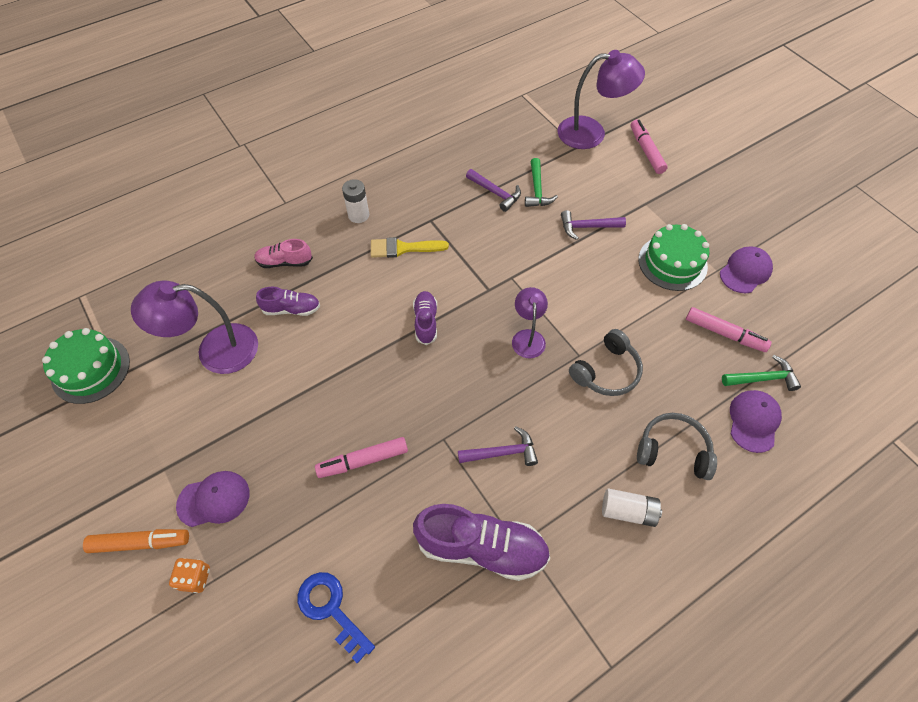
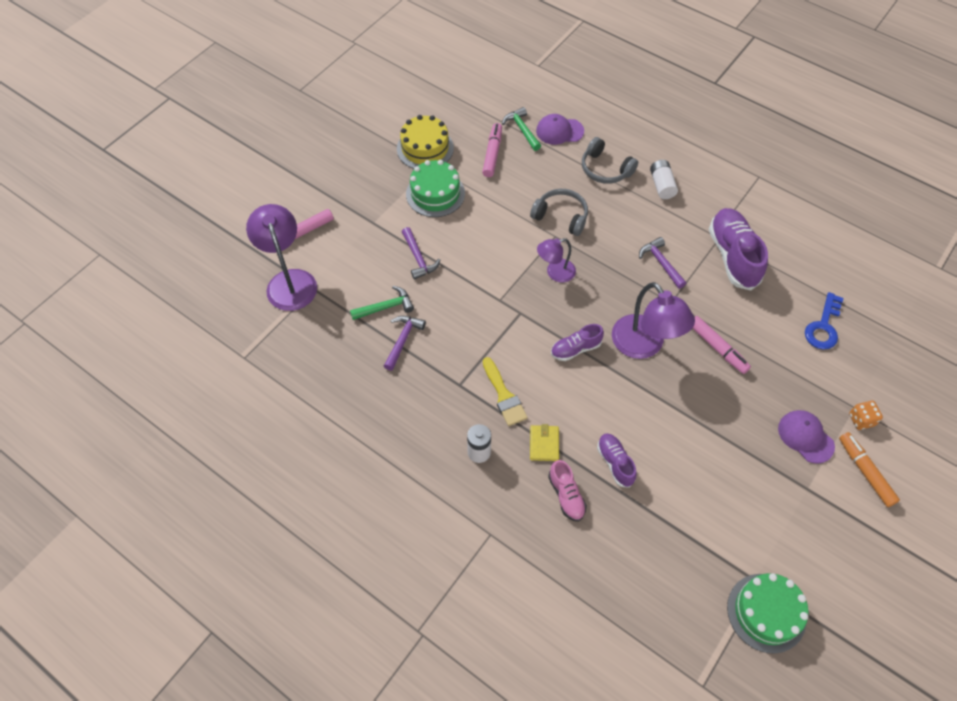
camera: 110 degrees left, 0 degrees up
(215, 350) = (689, 508): purple lamp -> purple lamp (644, 346)
(340, 262) = (544, 444): none -> yellow wallet
(673, 451) = (605, 169): grey headphones -> grey headphones turned 45 degrees counterclockwise
(745, 271) = (425, 148): purple cap -> yellow cake

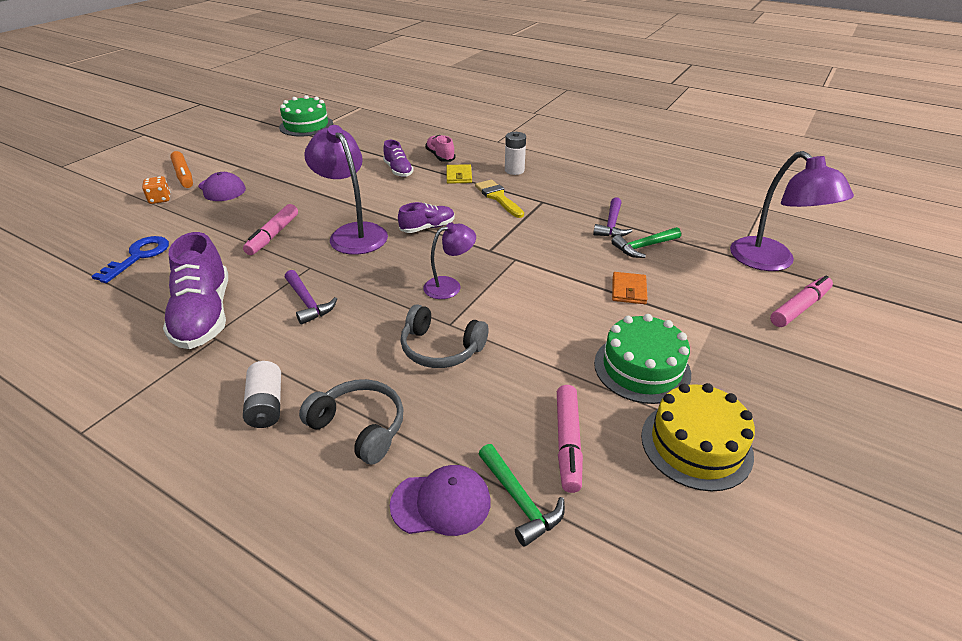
camera: 175 degrees right, 20 degrees down
(418, 258) = (628, 290): purple hammer -> orange wallet
(717, 348) = (273, 235): pink marker -> pink marker turned 120 degrees counterclockwise

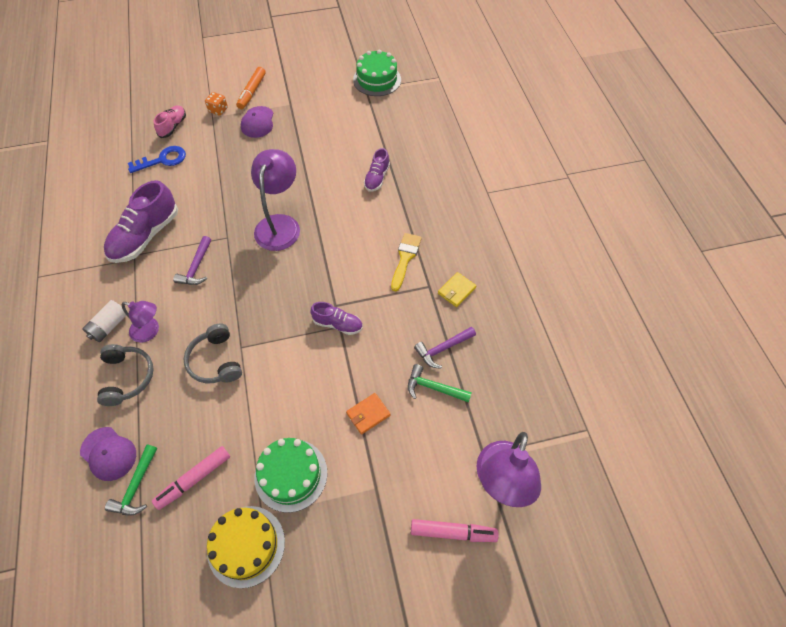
camera: 45 degrees right, 20 degrees up
(273, 235) = (238, 192): pink marker -> none
(428, 228) = (326, 253): purple shoe -> purple shoe (338, 324)
(440, 156) = (423, 181): pink shoe -> pink shoe (173, 126)
(449, 286) = (276, 317): purple lamp -> purple lamp (150, 331)
(459, 176) = (408, 214): yellow wallet -> yellow wallet (456, 291)
(514, 170) = (454, 237): white battery -> none

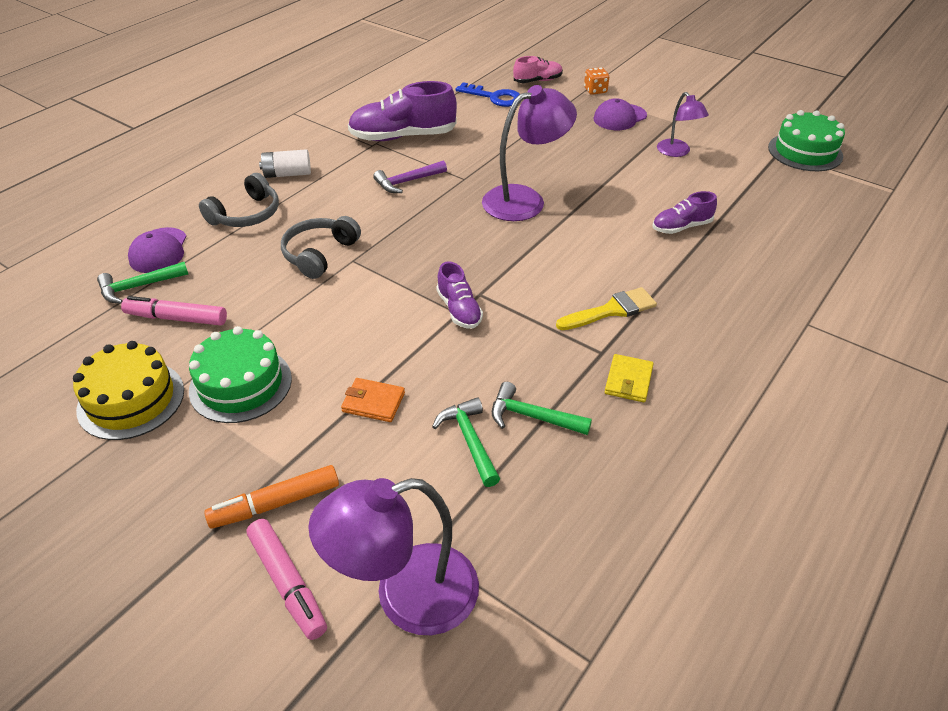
camera: 50 degrees right, 15 degrees down
(150, 331) = (307, 198): purple lamp -> purple lamp (677, 152)
(252, 92) = (647, 94): orange marker -> orange marker (275, 504)
(443, 349) = (532, 417): purple hammer -> green hammer
(456, 291) = (628, 380): yellow wallet -> yellow wallet turned 75 degrees counterclockwise

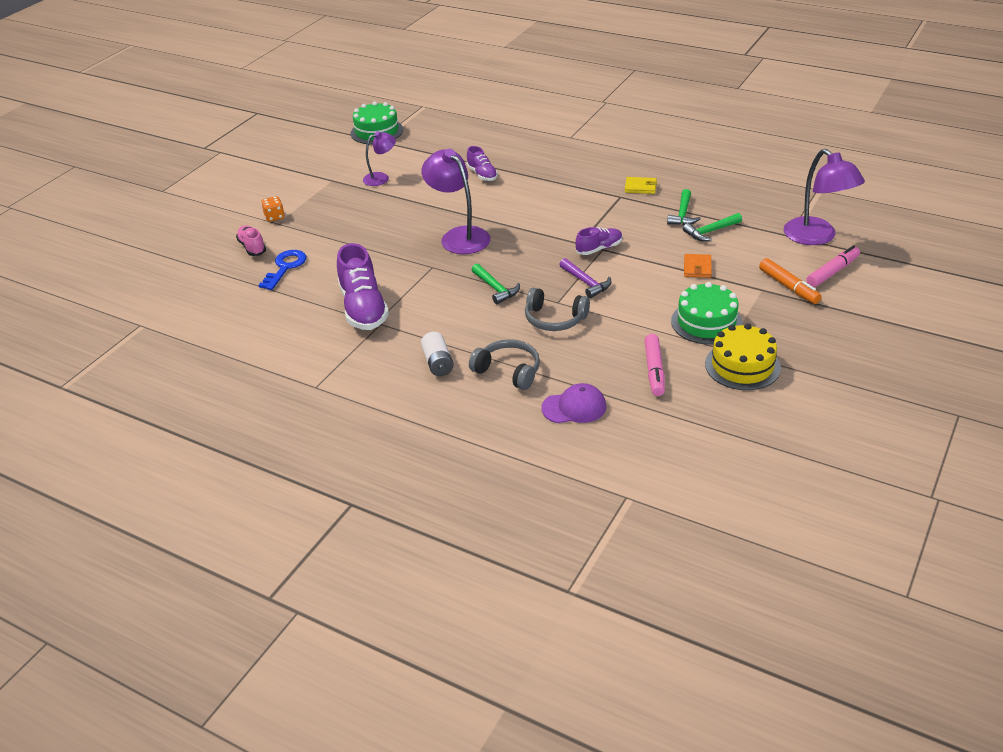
camera: 95 degrees left, 5 degrees down
(139, 287) = (625, 403): green hammer -> green hammer (495, 288)
(407, 182) = (441, 294): purple hammer -> purple hammer (586, 282)
(611, 310) = (580, 195): yellow brush -> none
(619, 117) = (325, 203): purple cap -> none

